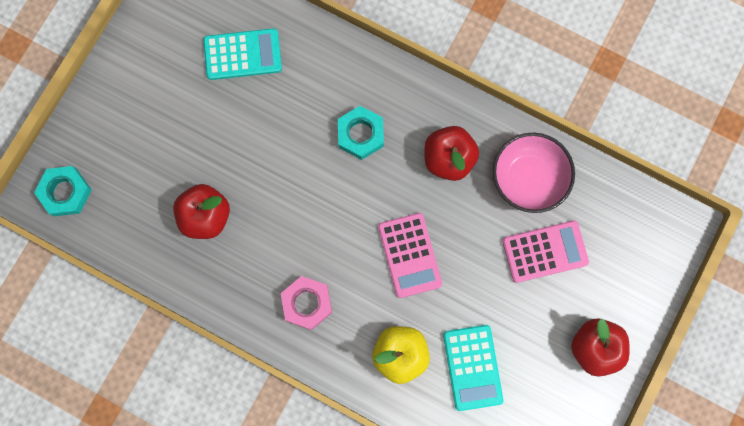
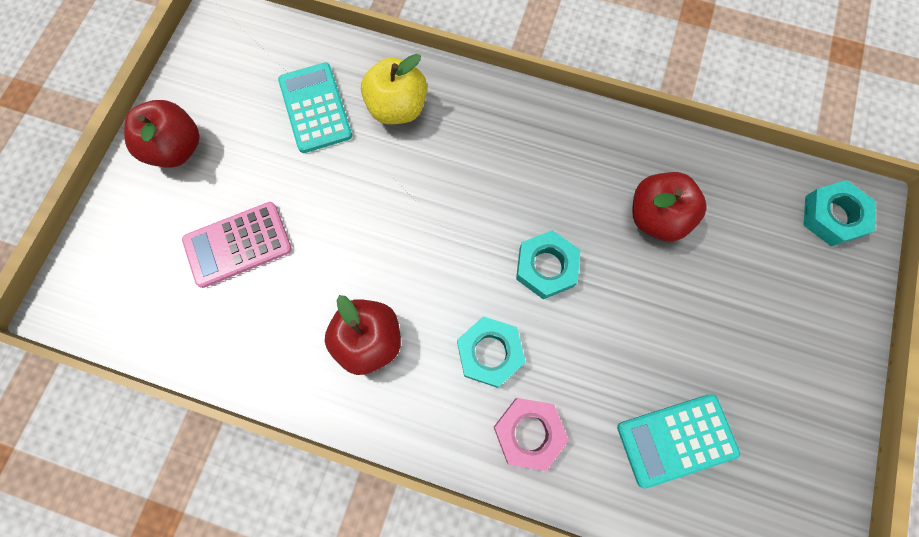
camera: 170 degrees right, 5 degrees down
(304, 191) = (546, 267): none -> turquoise nut
(307, 303) = (512, 142): pink nut -> pink nut (529, 433)
(409, 255) = (402, 213): pink calculator -> none
(528, 179) = (262, 332): pink bowl -> none

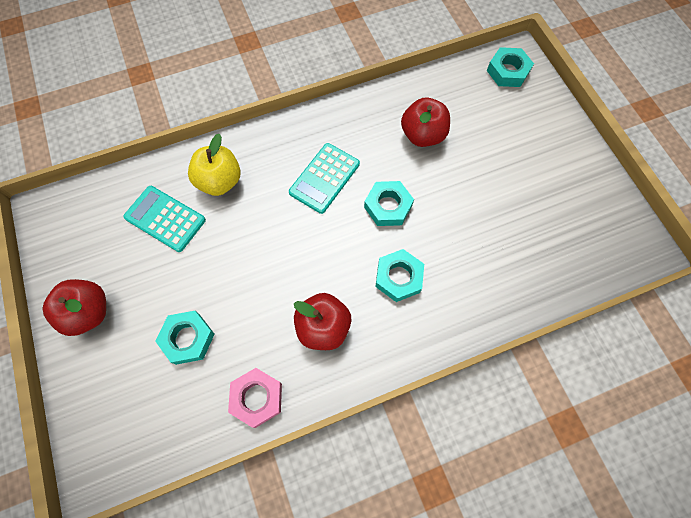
camera: 40 degrees left, 5 degrees down
(238, 245) = (187, 338): pink calculator -> turquoise nut
(529, 433) = (458, 302): pink nut -> pink nut (257, 398)
(676, 440) = (533, 243): turquoise calculator -> turquoise calculator (324, 178)

